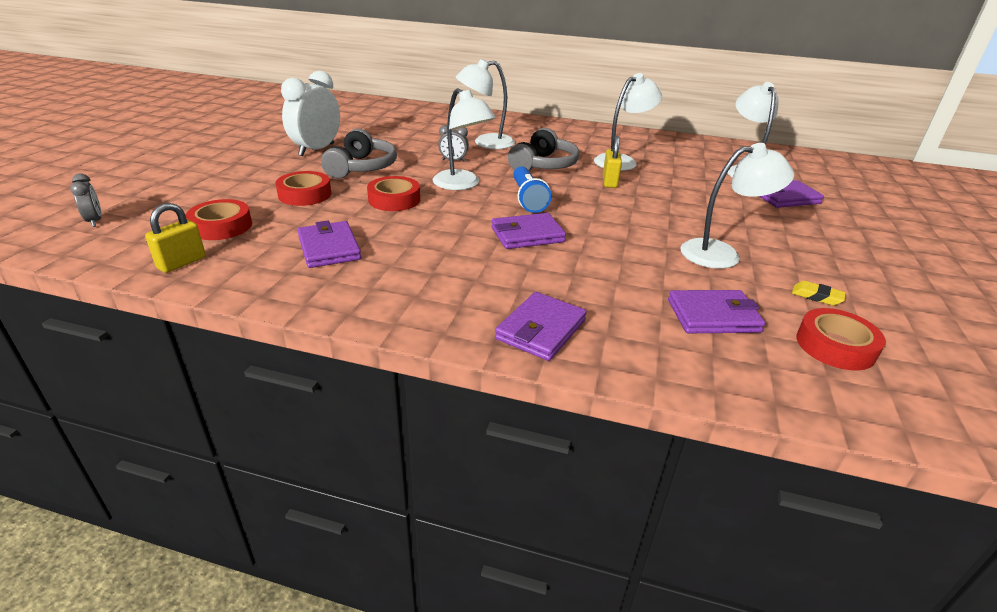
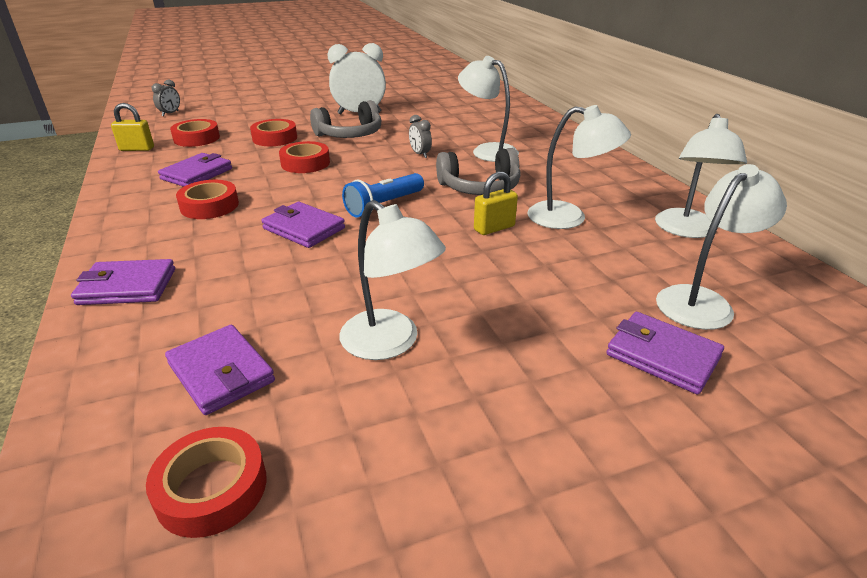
camera: 55 degrees right, 0 degrees up
(421, 259) = (209, 206): none -> red tape
(462, 184) = (373, 173): white lamp -> white lamp (686, 230)
(816, 296) = (344, 447): yellow eraser -> none

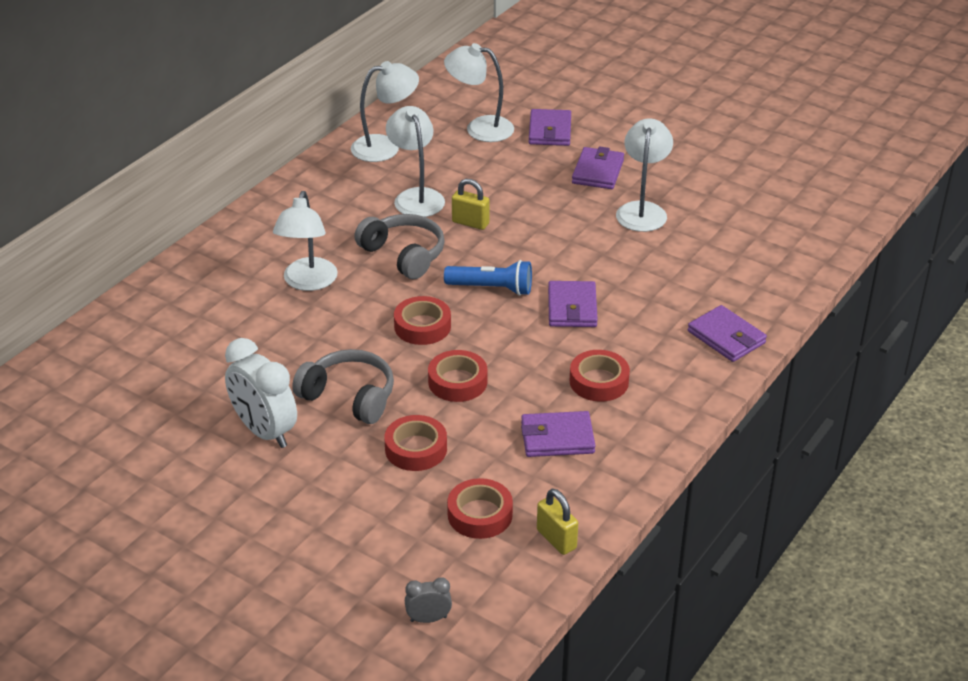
camera: 125 degrees left, 5 degrees up
(212, 488) = (778, 212): red tape -> red tape (422, 326)
(221, 372) = (730, 250): purple wallet -> purple wallet (598, 172)
(420, 154) = (359, 320): grey clock -> none

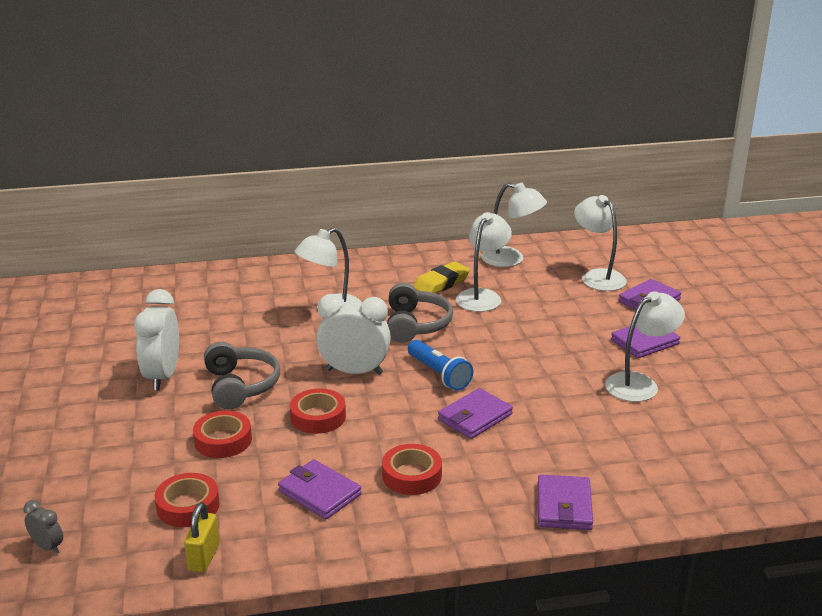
camera: 45 degrees right, 10 degrees down
(362, 203) = (441, 283): none -> yellow eraser
(422, 326) = (354, 371): red tape -> white clock
(470, 223) = (493, 328): yellow padlock -> none

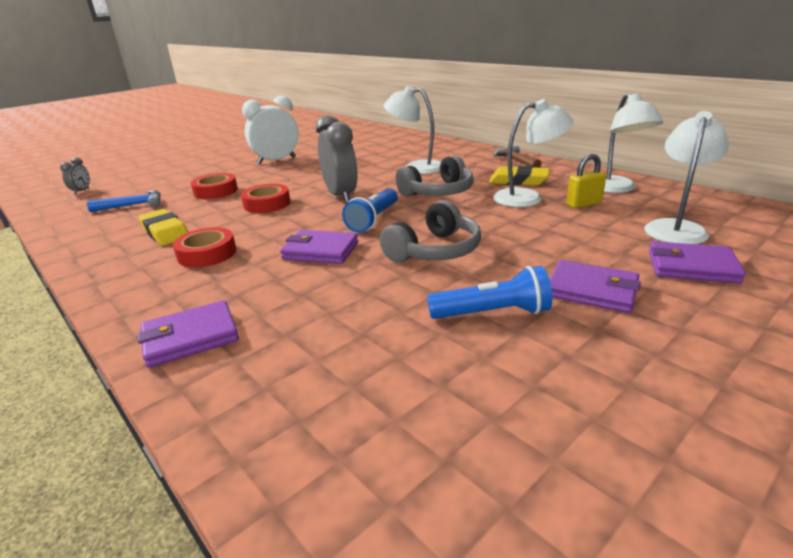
camera: 60 degrees right, 0 degrees up
(188, 506) = (133, 205): red tape -> blue hammer
(204, 557) = (74, 225): yellow padlock -> yellow padlock (583, 204)
(240, 386) = (285, 177): grey headphones -> grey headphones (435, 250)
(319, 493) = (165, 232): purple wallet -> yellow eraser
(354, 371) = (341, 196): white clock -> grey clock
(389, 262) = (515, 161): none -> brown hammer
(639, 383) = (492, 313): white lamp -> blue flashlight

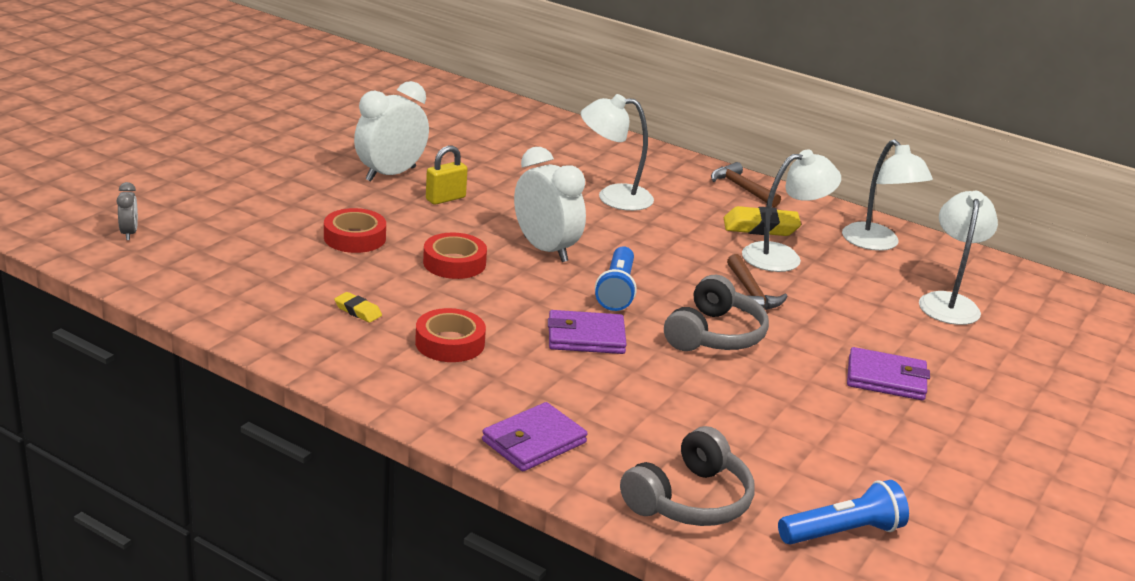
camera: 20 degrees left, 0 degrees up
(133, 205) = (254, 263): blue hammer -> none
(165, 232) = (358, 311): yellow eraser -> yellow eraser, size x0.55
(341, 196) = (546, 249): grey clock -> white clock
(438, 192) = (670, 245): grey headphones -> grey headphones (690, 500)
(487, 221) = (751, 293): none -> brown hammer
(492, 313) = (806, 405): blue flashlight -> blue flashlight (842, 532)
(583, 204) = (848, 267): yellow padlock -> yellow padlock (445, 198)
(692, 267) = (968, 350): purple wallet -> none

